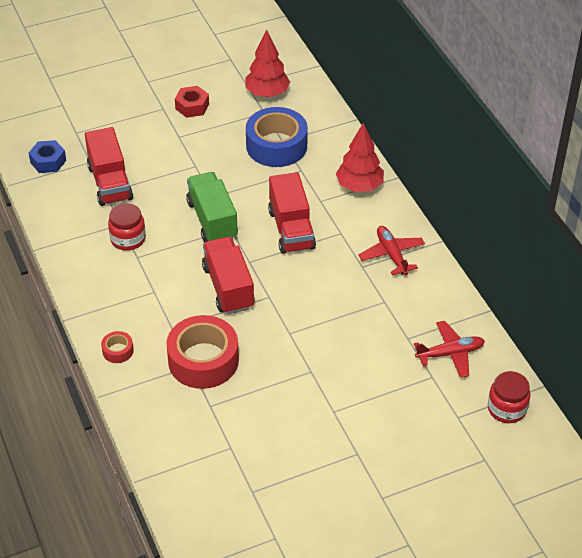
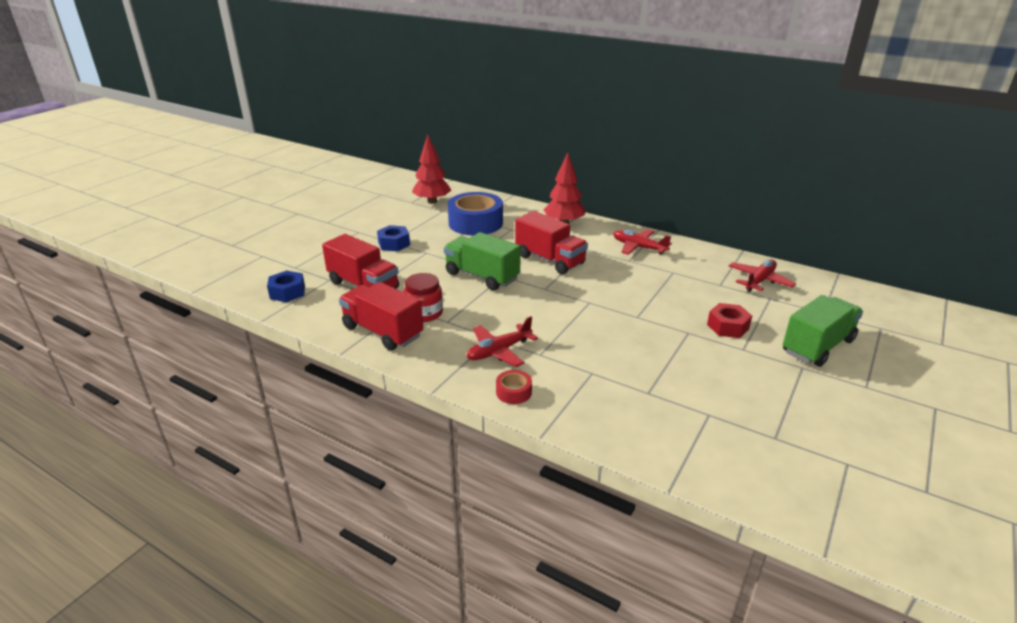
camera: 35 degrees left, 15 degrees down
(145, 308) = (499, 351): none -> red plane
(178, 140) = (394, 244): none -> blue nut
(192, 106) = (382, 224): red nut -> red nut (727, 326)
(203, 360) = (597, 364): red tape -> none
(228, 287) = (550, 309): red truck -> red truck (382, 332)
(399, 444) = (817, 346): none -> green truck
(507, 409) = (842, 294): red jar -> none

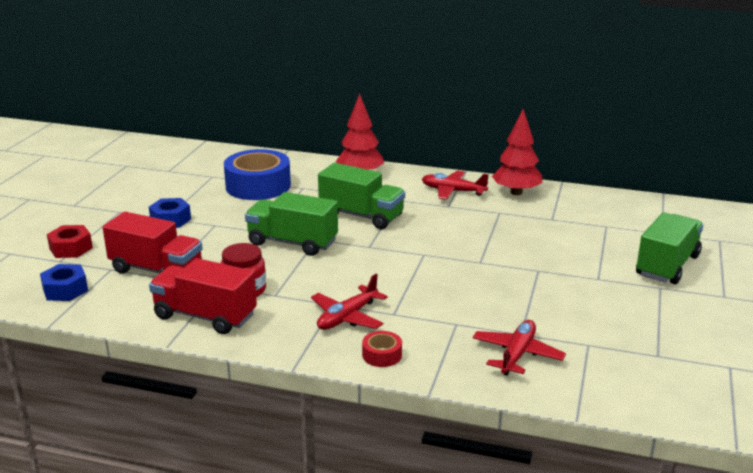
camera: 15 degrees left, 5 degrees down
(432, 201) = (194, 167): red tree -> red tree (516, 192)
(550, 260) = (361, 216): red truck -> green truck
(727, 326) = (575, 259): red nut -> red nut (71, 248)
(759, 281) = (589, 210): red plane -> red plane (517, 354)

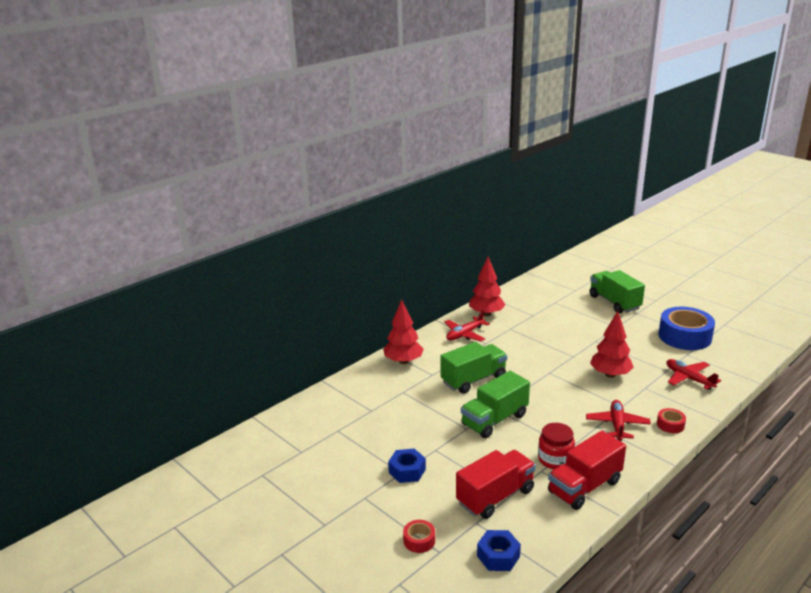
camera: 60 degrees left, 0 degrees up
(71, 248) = (419, 540): red nut -> red tape
(258, 186) = (380, 411): blue tape -> blue tape (684, 336)
(347, 317) = (617, 425): red plane -> red plane turned 150 degrees counterclockwise
(462, 294) = (610, 374): none -> red tree

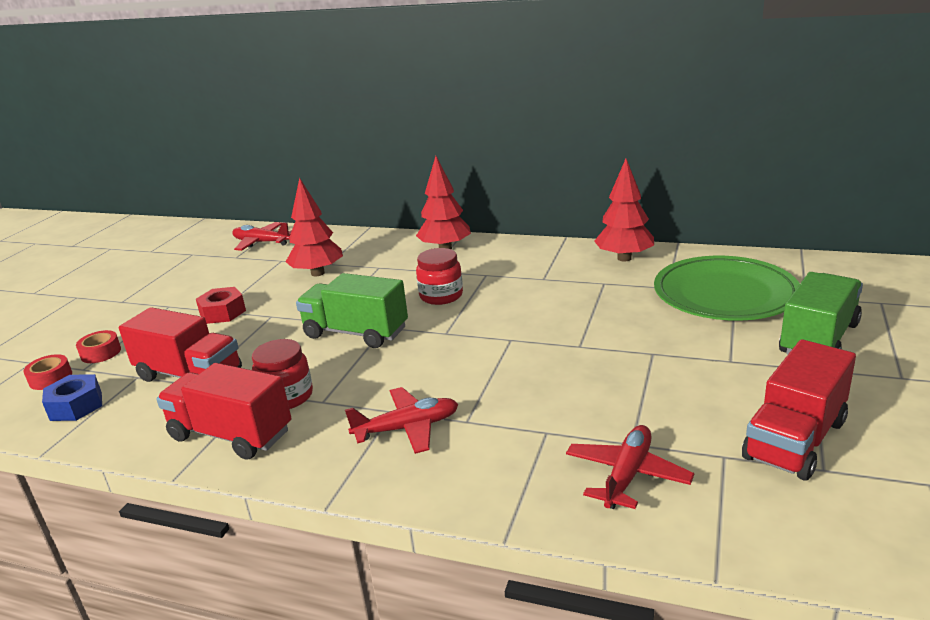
camera: 65 degrees right, 0 degrees up
(407, 471) = (223, 312): blue nut -> red nut
(465, 334) = (550, 261): red plane -> red plane (262, 242)
(473, 380) = (441, 296): green truck -> red jar
(555, 305) = (725, 294): none -> green plate
(610, 374) = (556, 389): red tree -> red tree (317, 273)
(670, 425) = (445, 482): red tape -> red tape (50, 378)
(684, 336) = (795, 440): blue tape -> red truck

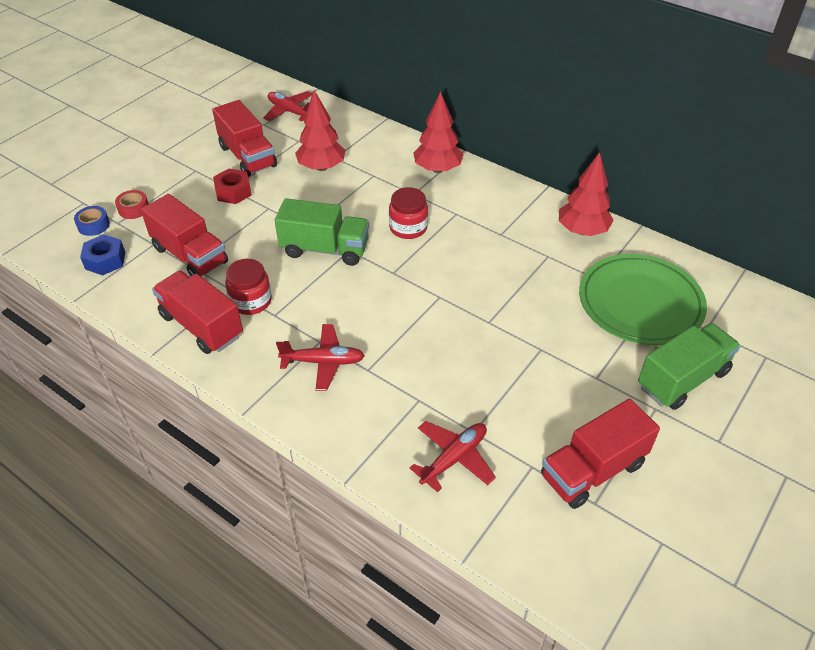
camera: 15 degrees right, 20 degrees up
(50, 378) = (93, 225): red tape -> blue tape
(228, 283) = (247, 156): none -> red truck
(356, 333) = (325, 249): green truck -> green truck turned 150 degrees clockwise

